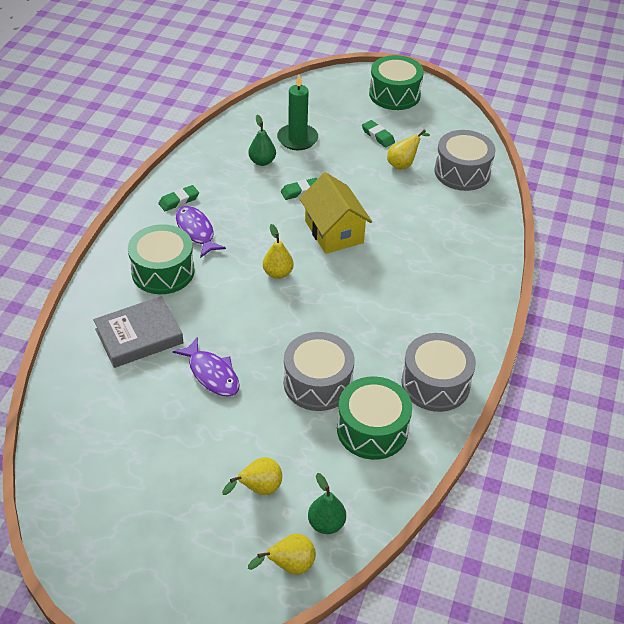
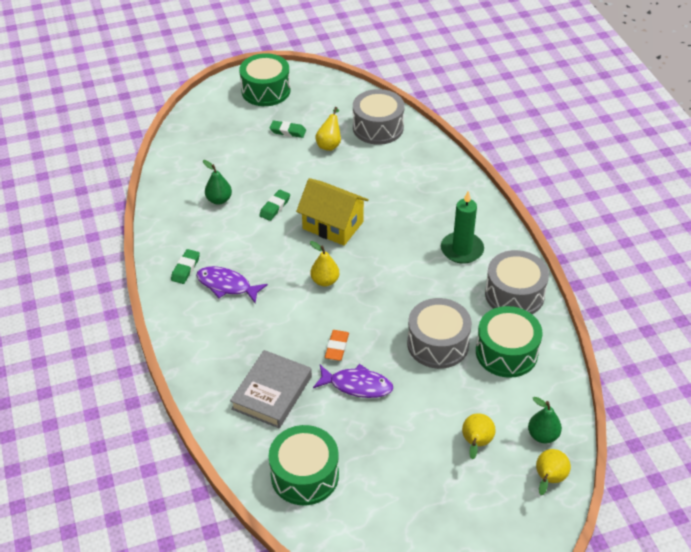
camera: 35 degrees left, 0 degrees up
(163, 271) = (235, 332): green drum -> green drum (304, 475)
(229, 332) = (337, 347): none -> orange eraser
(297, 139) = (227, 166): green candle -> green candle (462, 250)

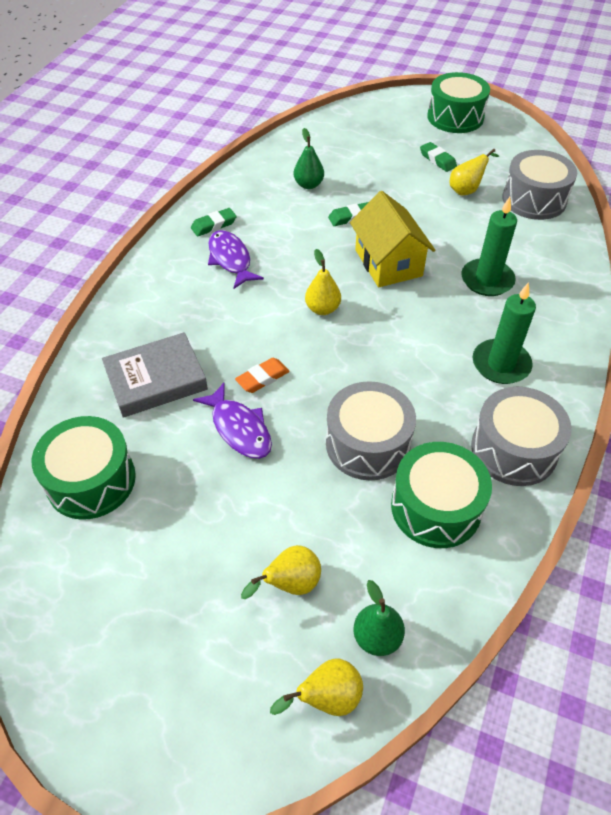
camera: 40 degrees right, 5 degrees up
(403, 201) = (487, 280): none -> green candle

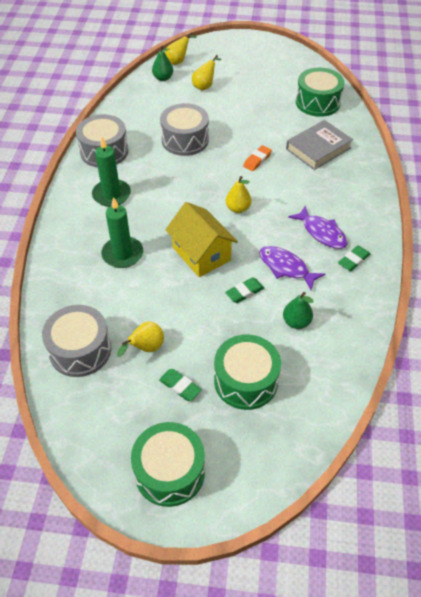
camera: 165 degrees right, 0 degrees up
(239, 428) = (257, 135): purple fish -> purple fish (286, 267)
(436, 507) = (144, 121): green drum -> green drum (246, 381)

